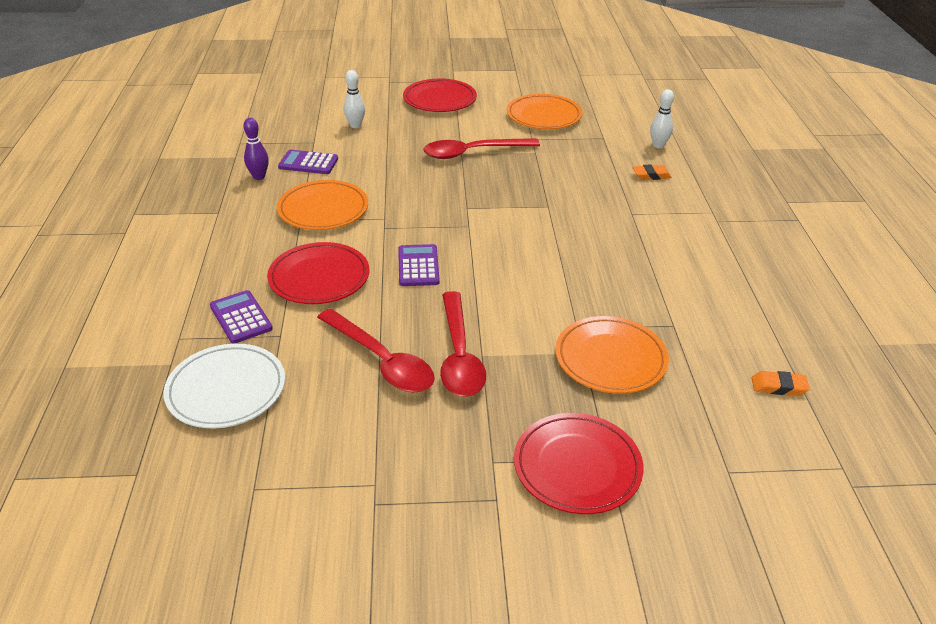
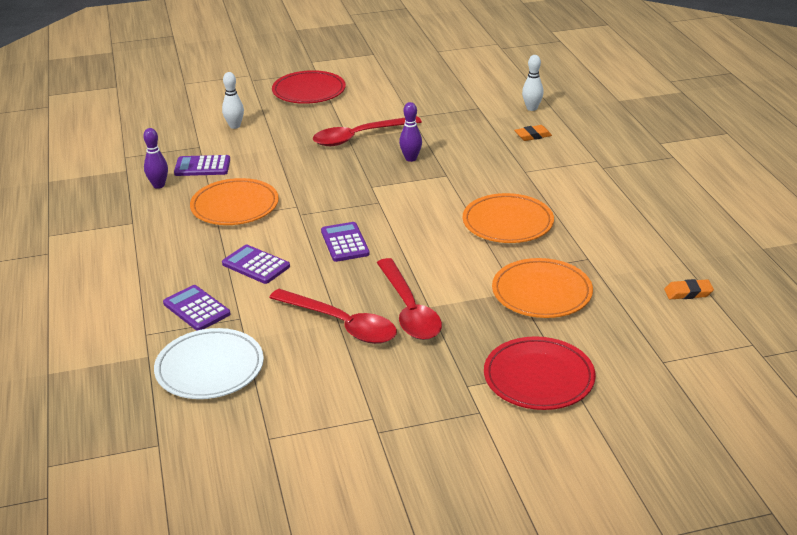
camera: 10 degrees left, 5 degrees down
(319, 277) = (256, 265): red plate -> purple calculator
(517, 183) = (411, 158): none -> purple bowling pin
(544, 116) = (415, 94): orange plate -> orange plate (507, 223)

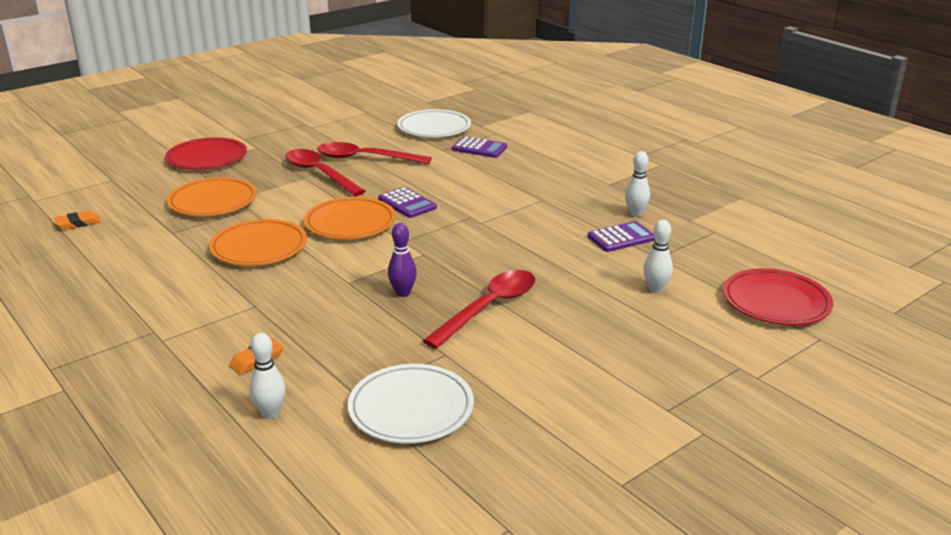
camera: 155 degrees right, 5 degrees down
(158, 185) = (635, 214): purple bowling pin -> white bowling pin
(235, 206) = (539, 211): orange plate -> orange plate (350, 223)
(256, 265) = (466, 177): purple calculator -> none
(309, 91) = (632, 366): red plate -> red plate (776, 302)
(451, 96) = (411, 408): none -> white plate

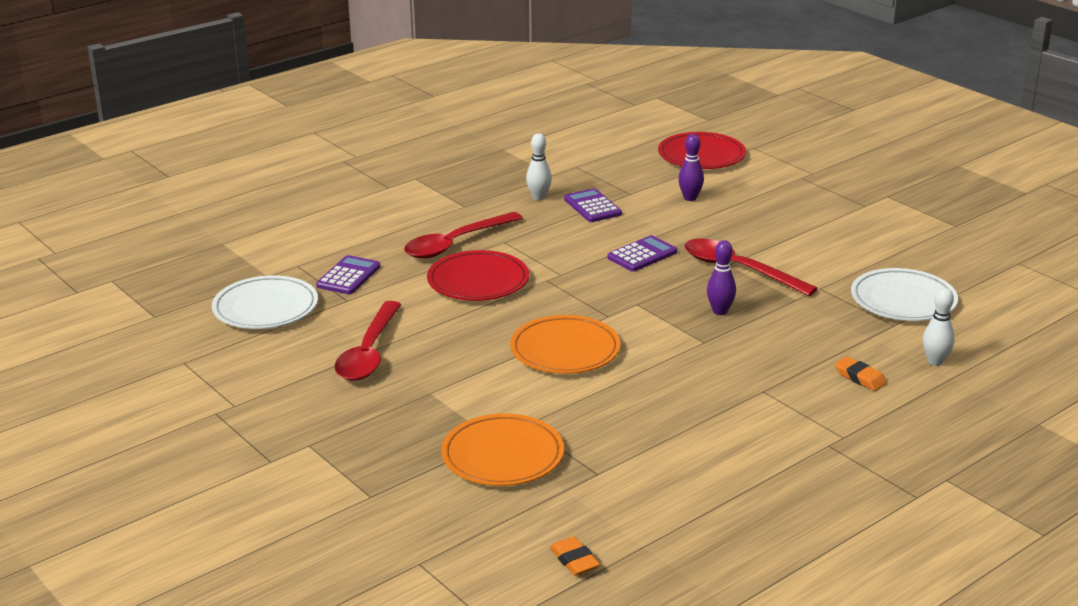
camera: 90 degrees left, 0 degrees up
(207, 158) = (344, 485): red plate -> red plate (478, 281)
(259, 247) = (632, 404): orange plate -> none
(319, 174) = (417, 382): red spoon -> red spoon (456, 243)
(407, 203) = (512, 317): purple calculator -> purple calculator (642, 255)
(655, 289) = (690, 198): white bowling pin -> purple bowling pin

